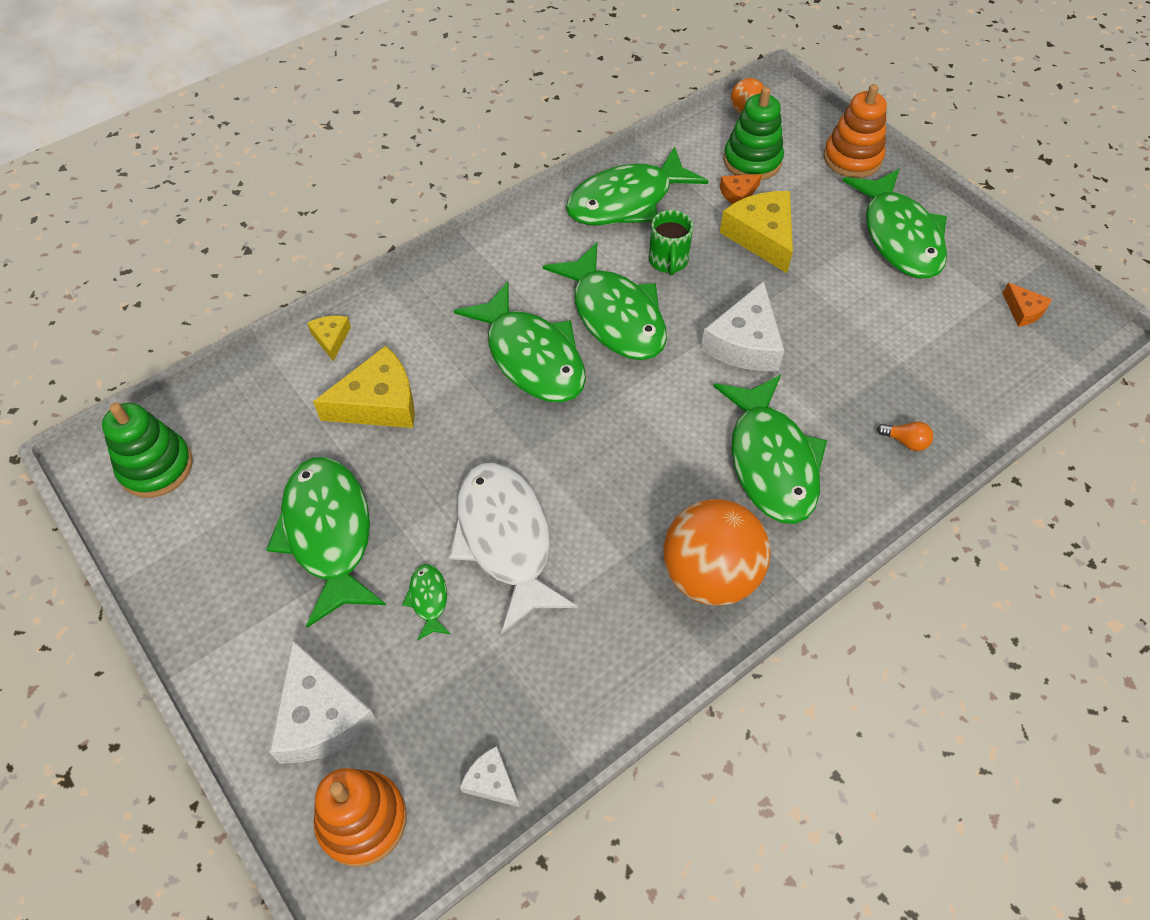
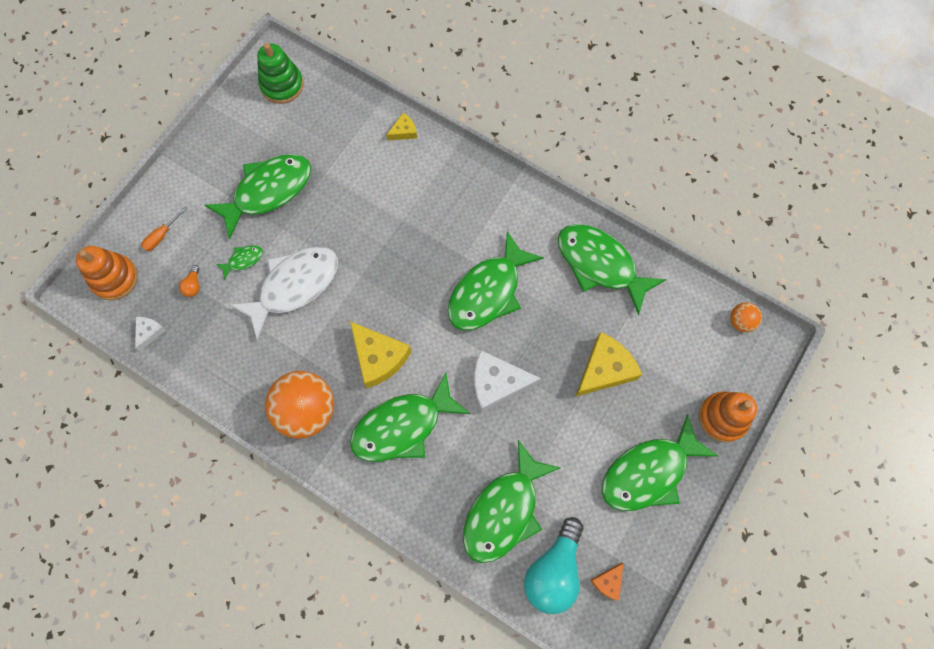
camera: 70 degrees right, 15 degrees up
(321, 716) = (162, 235): white cheese -> orange screwdriver
(379, 403) = (365, 178): yellow cheese -> yellow cheese (378, 357)
(531, 356) = (433, 252): green fish -> green fish (504, 510)
(668, 261) = (552, 311): green mug -> none
(738, 194) = (642, 341): orange cheese -> none
(752, 161) = (684, 341): green stacking toy -> none
(905, 441) = (450, 513): orange light bulb -> orange light bulb (193, 285)
(1001, 357) = (554, 570): none -> turquoise light bulb

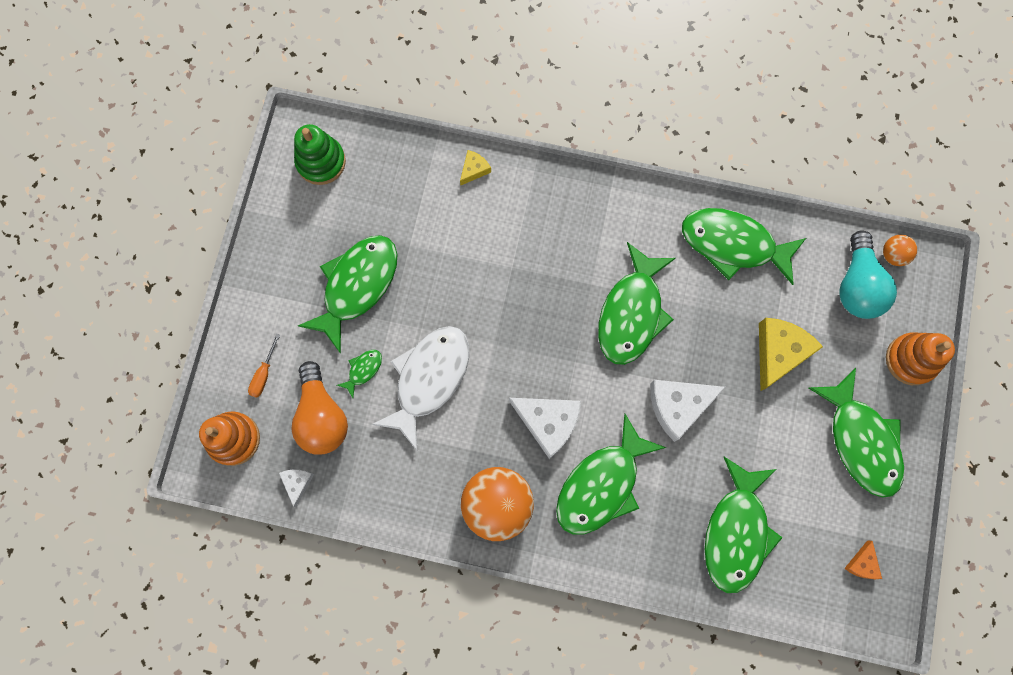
camera: 20 degrees left, 5 degrees up
(193, 285) = (322, 416): orange light bulb -> orange light bulb, size x2.47
(378, 357) = (548, 422): yellow cheese -> white cheese
(554, 570) = (806, 572): turquoise light bulb -> turquoise light bulb (857, 285)
(649, 472) = (861, 440): green fish -> green fish turned 60 degrees counterclockwise

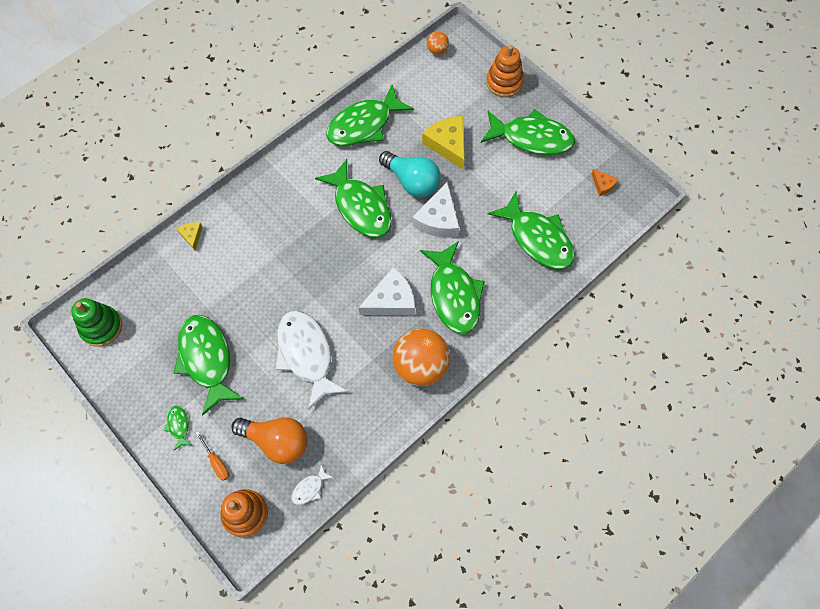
camera: 55 degrees left, 10 degrees down
(297, 483) = (310, 488): white cheese -> white fish
(363, 370) = (267, 393): green fish -> green fish (179, 426)
(857, 285) = (440, 79): turquoise light bulb -> turquoise light bulb (412, 181)

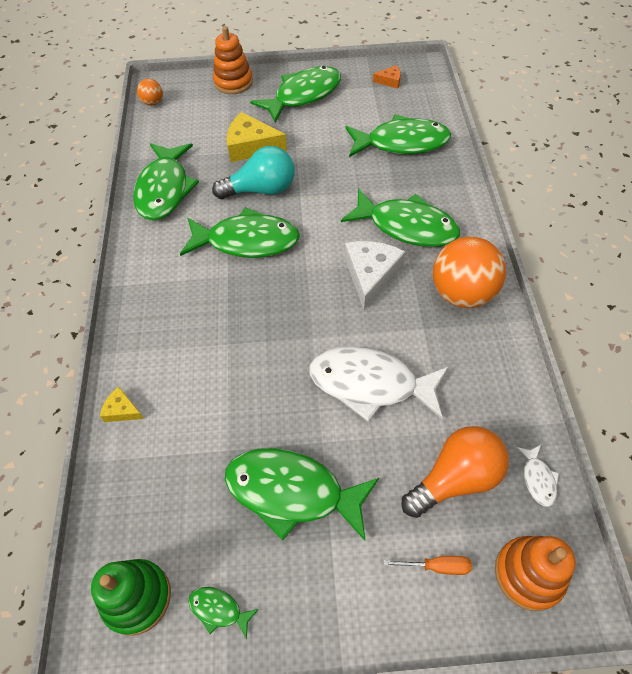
camera: 50 degrees left, 10 degrees down
(179, 426) = (354, 583): green fish -> green fish (219, 610)
(438, 219) = (318, 194): white cheese -> none

